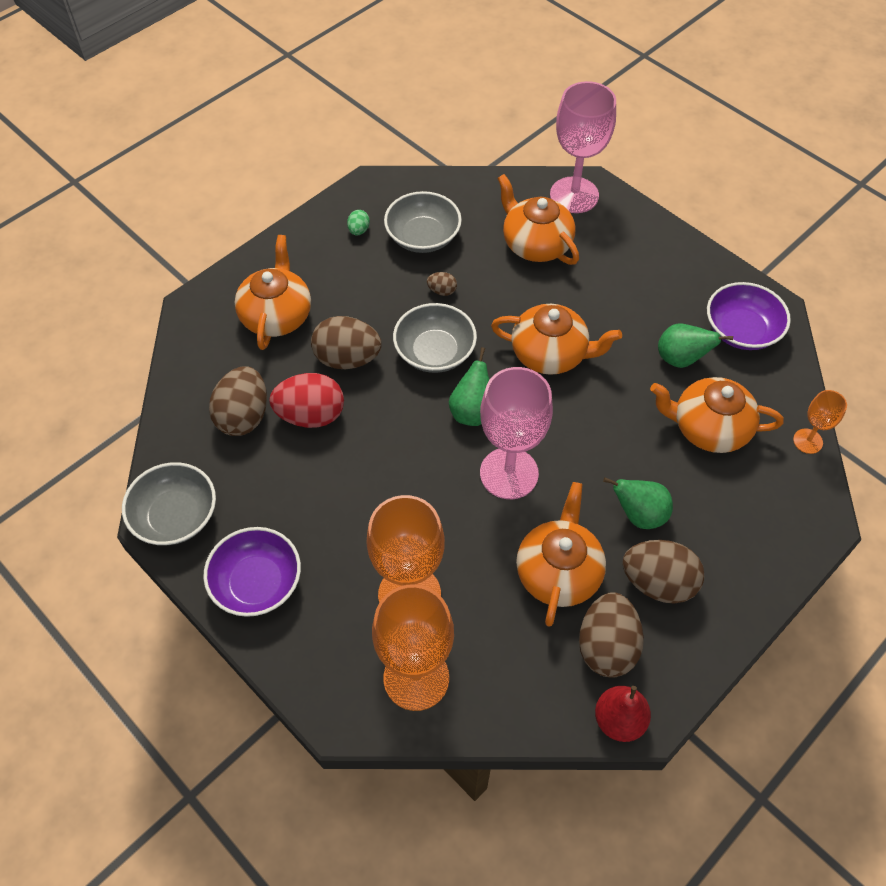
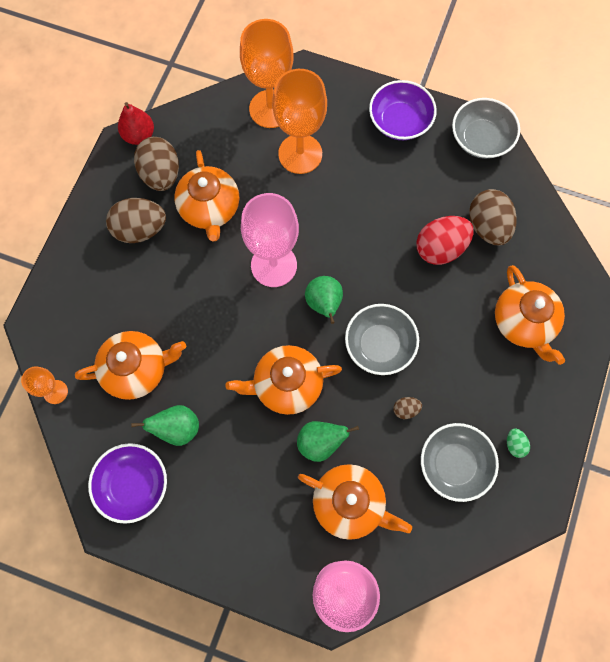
camera: 155 degrees right, 15 degrees up
(347, 359) = (443, 308): brown egg -> none
(639, 514) = (168, 273): green pear -> green pear (320, 442)

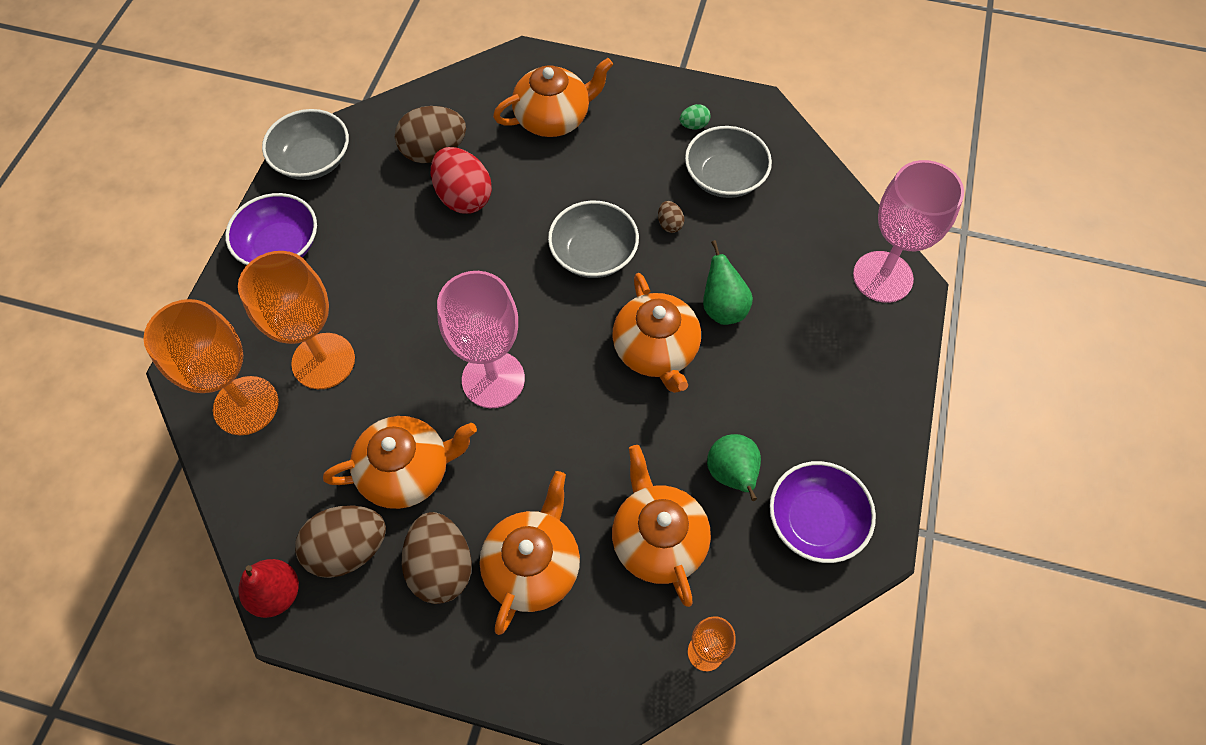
camera: 95 degrees left, 10 degrees down
(324, 304) = (544, 316): green pear -> none
(350, 503) = (788, 273): orange teapot -> orange teapot (533, 565)

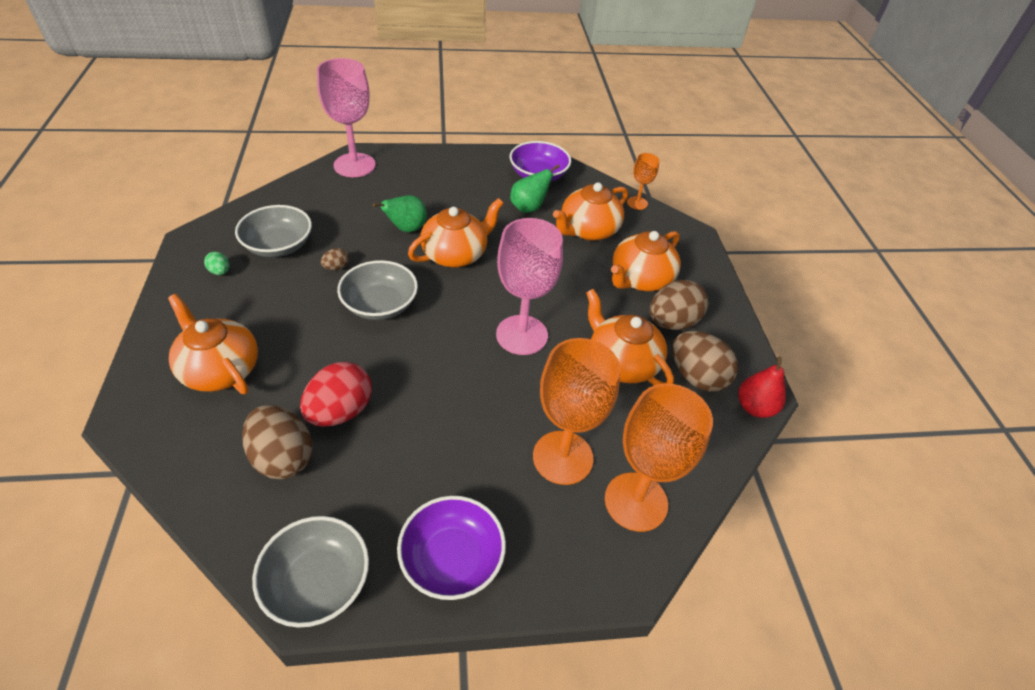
camera: 115 degrees left, 15 degrees down
(533, 565) = (640, 279): orange teapot -> orange teapot turned 45 degrees counterclockwise

